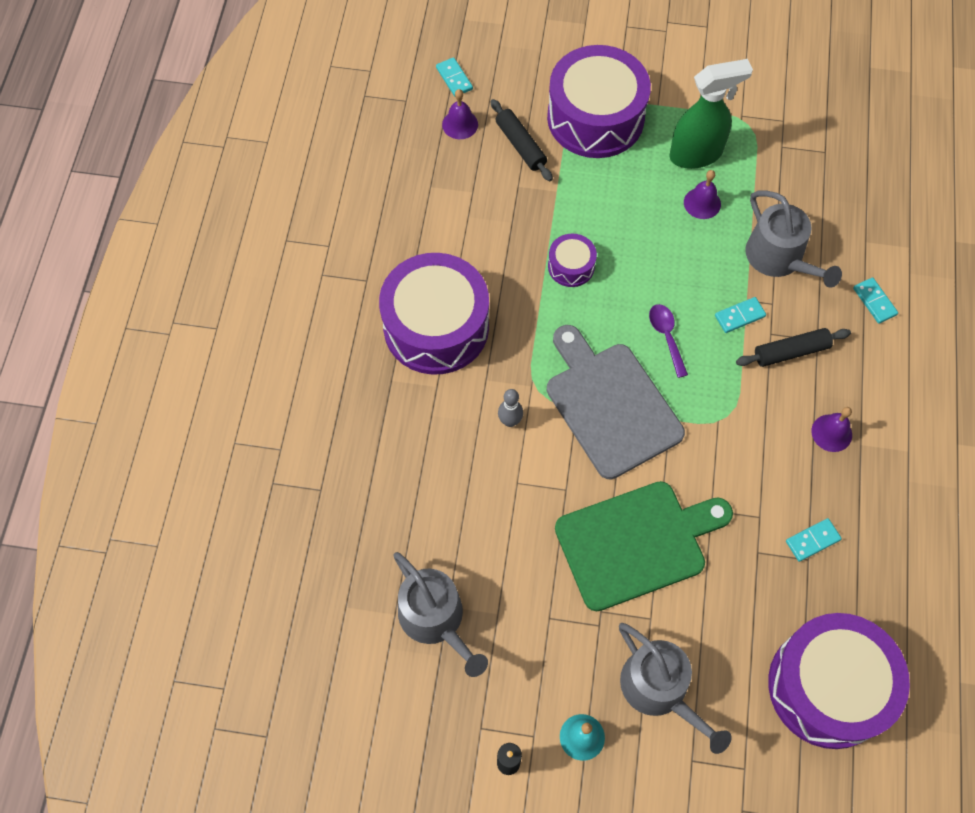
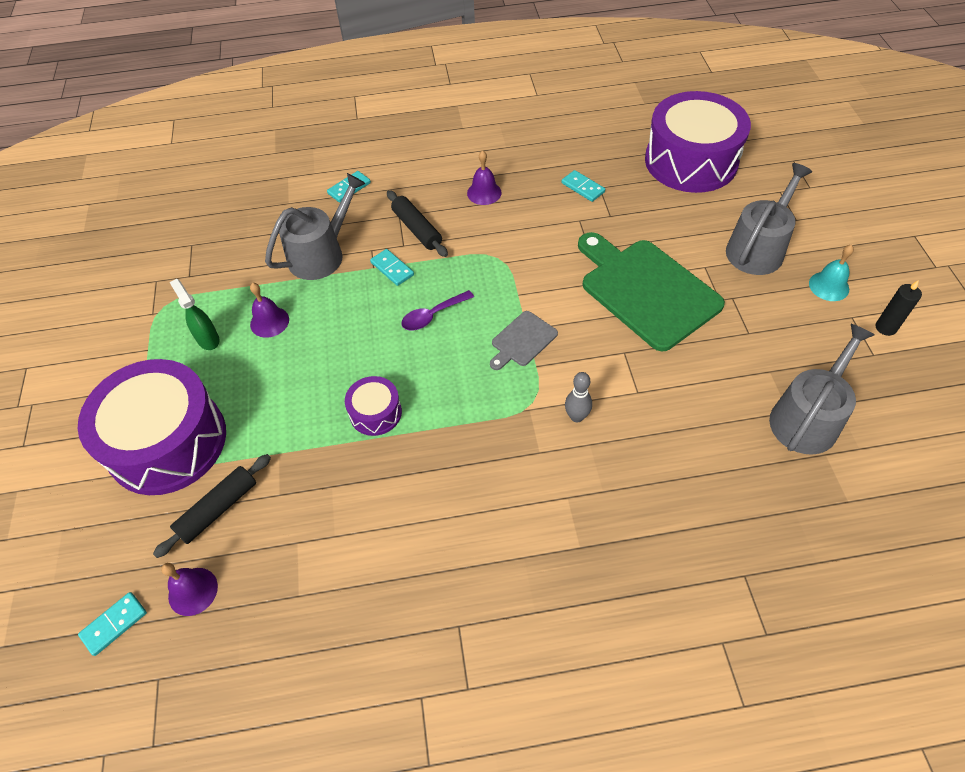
camera: 105 degrees left, 10 degrees down
(436, 326) = (494, 522): purple drum -> none
(610, 404) = (522, 340): grey cutting board -> grey cutting board, size x0.46
(696, 154) = (208, 339): green spray bottle -> green spray bottle, size x0.54

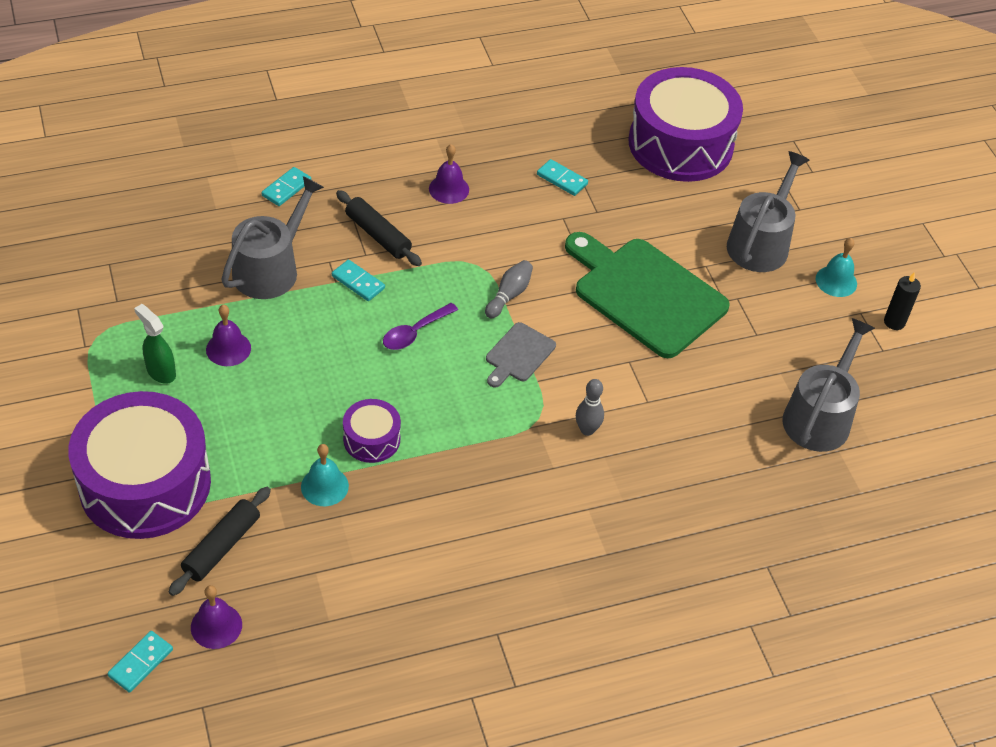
camera: 15 degrees left, 5 degrees down
(324, 456) = (324, 486): none -> turquoise bell
(522, 286) = (509, 295): none -> grey bowling pin

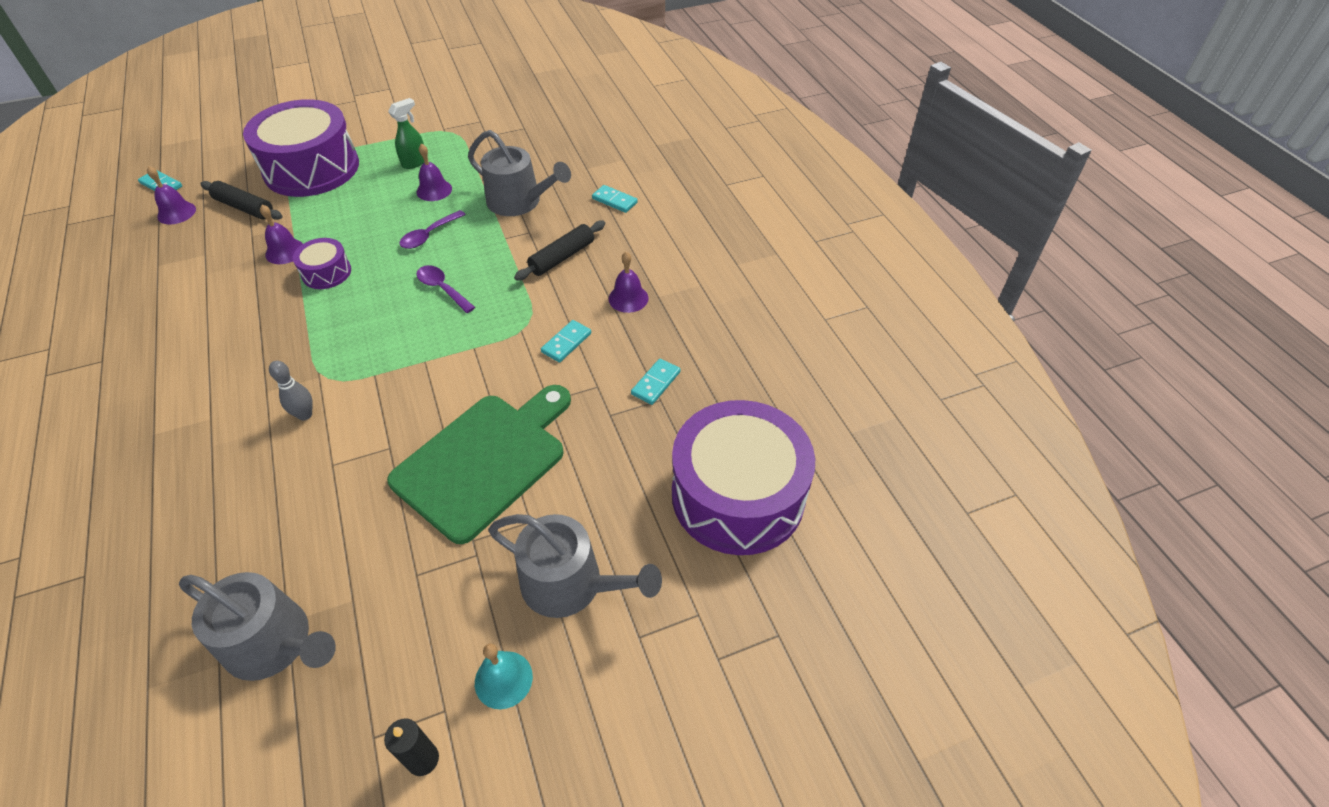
camera: 90 degrees right, 0 degrees up
(319, 349) = (429, 235): none -> purple spoon
(324, 486) = (285, 251): turquoise bell -> purple bell
(358, 282) = (504, 250): turquoise domino -> turquoise domino (566, 343)
(509, 295) = (486, 349): grey bowling pin -> none
(518, 355) = (408, 359): grey cutting board -> none

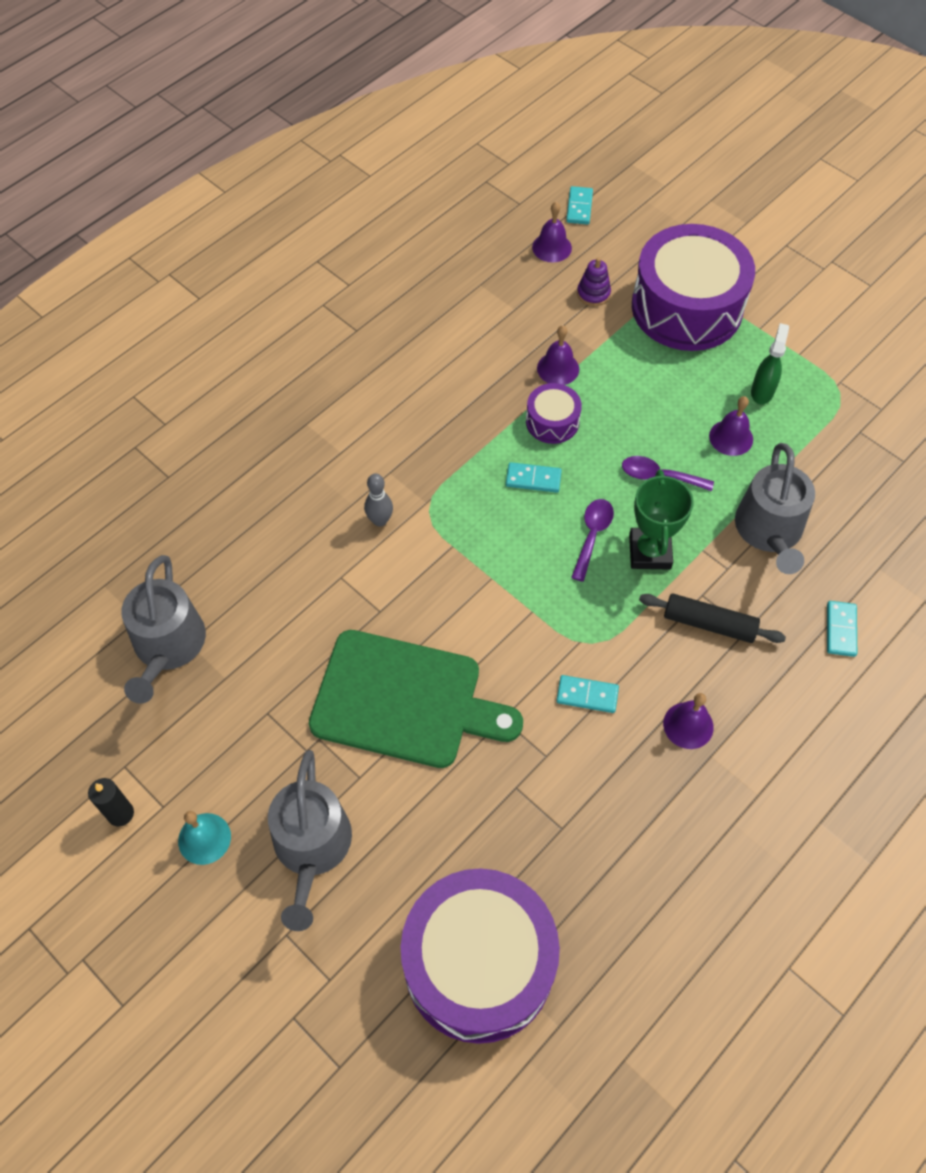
camera: 65 degrees right, 10 degrees up
(244, 208) = (593, 294): black rolling pin -> purple stacking toy
(414, 162) = (762, 391): green spray bottle -> green spray bottle turned 90 degrees counterclockwise
(483, 264) = (650, 552): none -> green trophy
(655, 383) = (581, 813): turquoise domino -> turquoise domino (533, 479)

